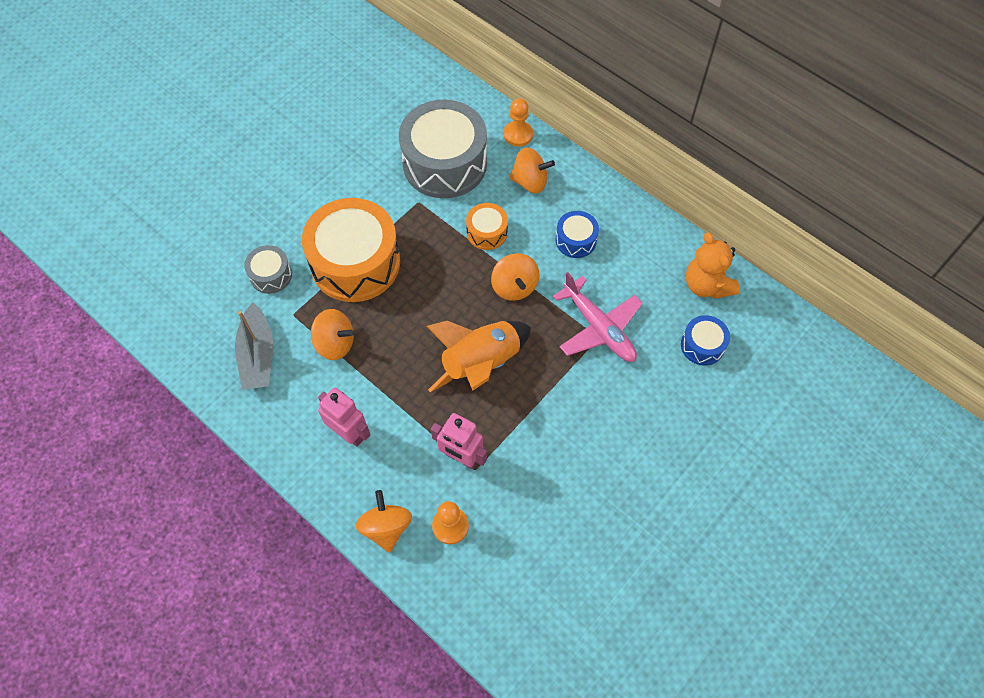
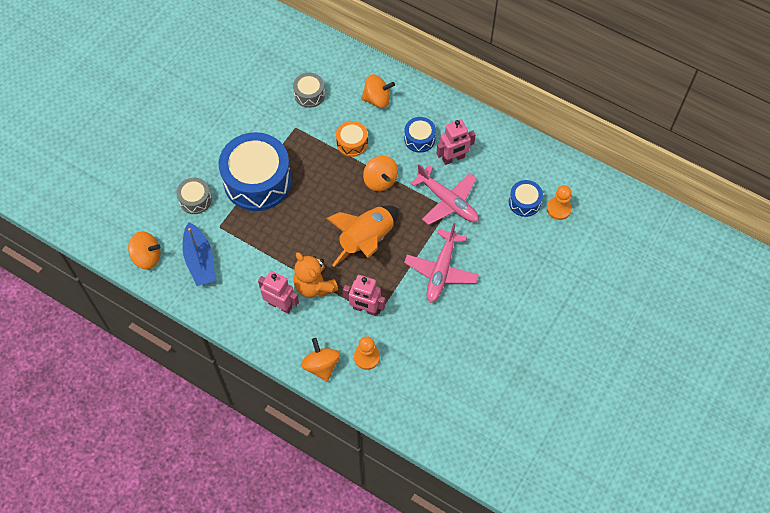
camera: 10 degrees left, 0 degrees up
(258, 355) = (200, 260): grey boat -> blue boat
(335, 343) = (255, 243): orange spinning top -> orange spinning top (147, 257)
(355, 263) = (257, 181): orange drum -> blue drum
(445, 163) = (309, 94): grey drum -> grey drum, size x0.47
(518, 134) = (361, 64): orange pawn -> orange pawn (558, 209)
(574, 420) = (441, 270): none -> pink plane
(616, 272) = (453, 158): none -> pink robot
(706, 285) = (521, 158): orange teddy bear -> orange teddy bear (314, 286)

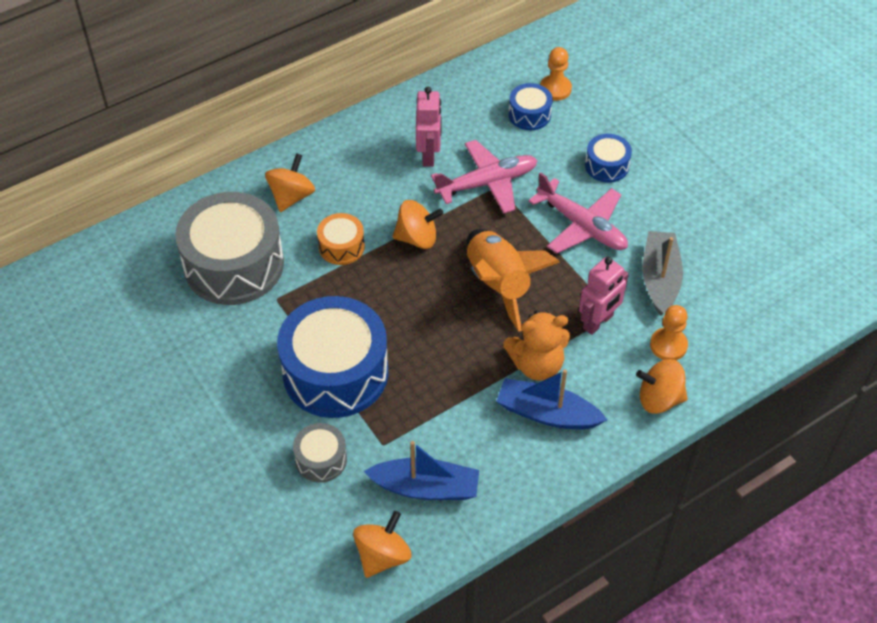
camera: 65 degrees left, 10 degrees down
(280, 305) = (547, 413): pink robot -> blue boat
(309, 94) = (234, 265): grey drum -> grey drum, size x2.14
(419, 139) = (380, 177): blue drum -> blue drum (606, 166)
(420, 333) = (659, 279): none -> grey boat

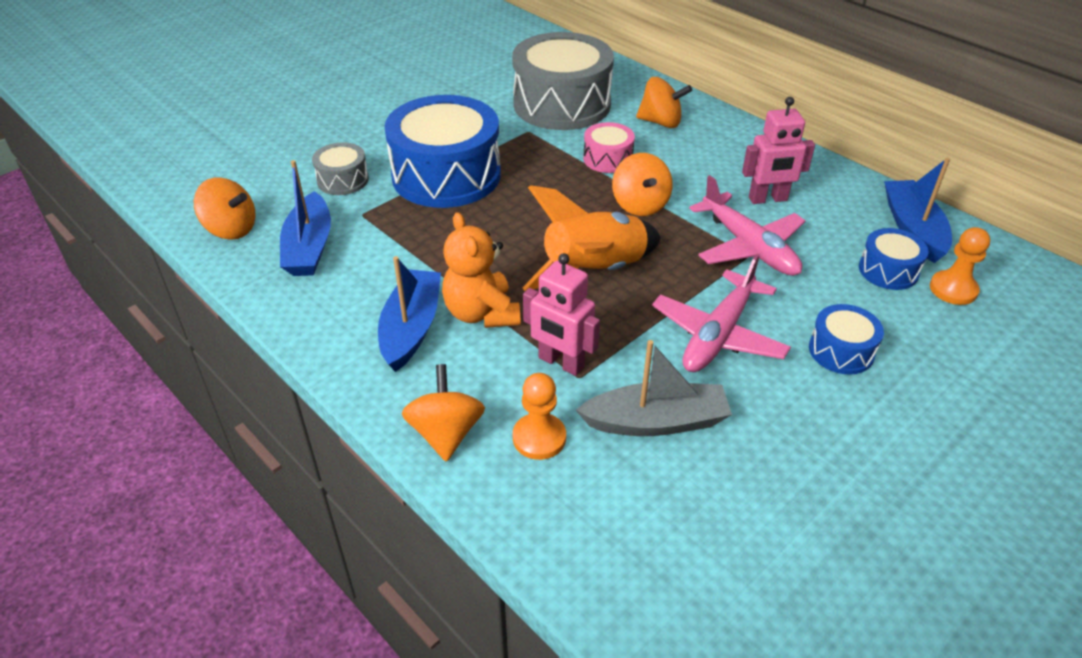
camera: 80 degrees right, 10 degrees down
(341, 246) = (608, 159): orange drum -> pink drum
(485, 85) = (912, 229): none -> blue boat

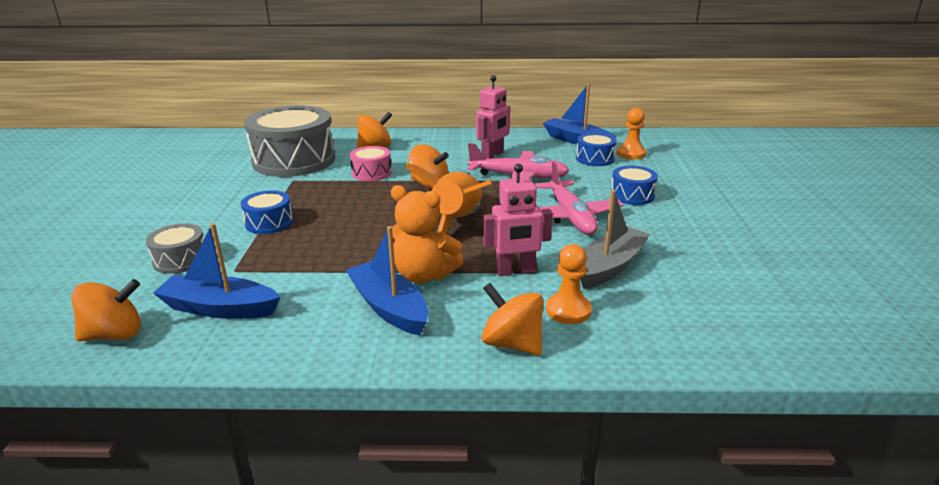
camera: 45 degrees left, 15 degrees down
(309, 247) = (219, 308): blue boat -> blue boat turned 150 degrees clockwise
(446, 175) = (269, 223): blue drum -> blue drum, size x0.47

